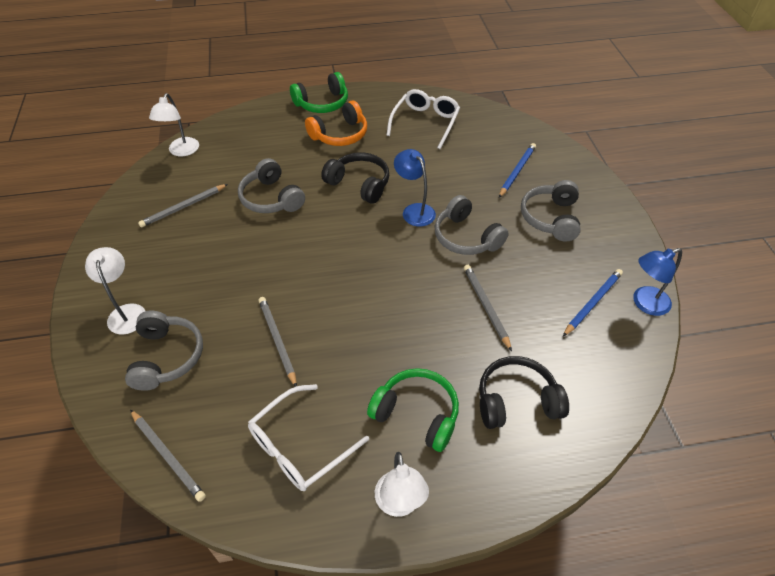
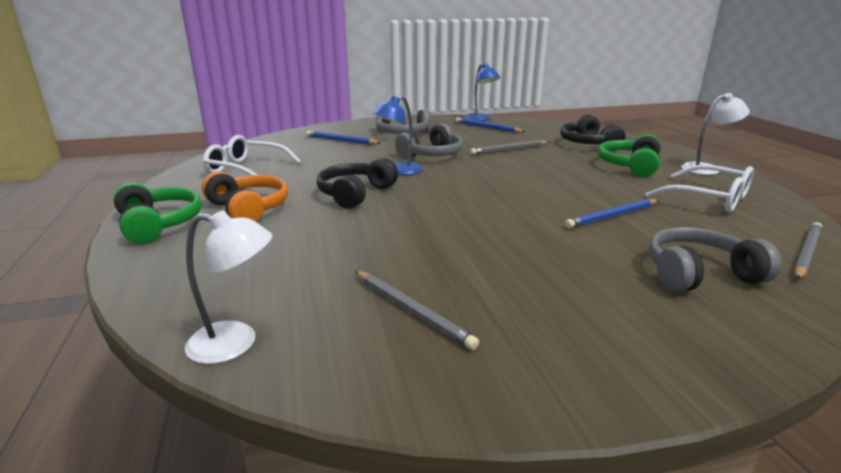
camera: 95 degrees left, 25 degrees down
(126, 312) = (665, 322): white lamp -> none
(271, 198) = (383, 240): grey headphones -> none
(277, 340) = (612, 216): grey pencil -> blue pencil

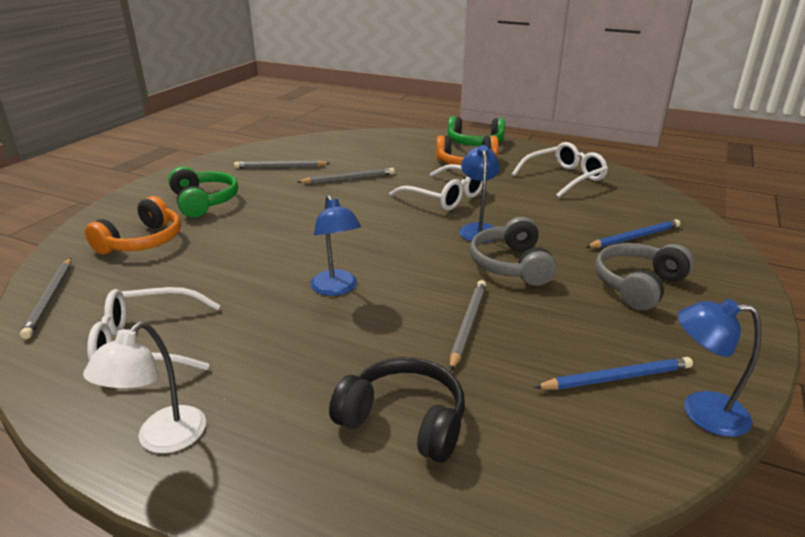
camera: 130 degrees right, 5 degrees up
(236, 343) = (322, 140): white lamp -> none
(355, 194) = (444, 197): black headphones -> white glasses
(379, 247) = (348, 179): none -> grey pencil
(552, 180) = (337, 289): none -> blue lamp
(612, 216) = (234, 266): blue pencil -> none
(630, 166) = (280, 375): green headphones -> green headphones (203, 202)
(699, 274) = (142, 241): grey headphones -> orange headphones

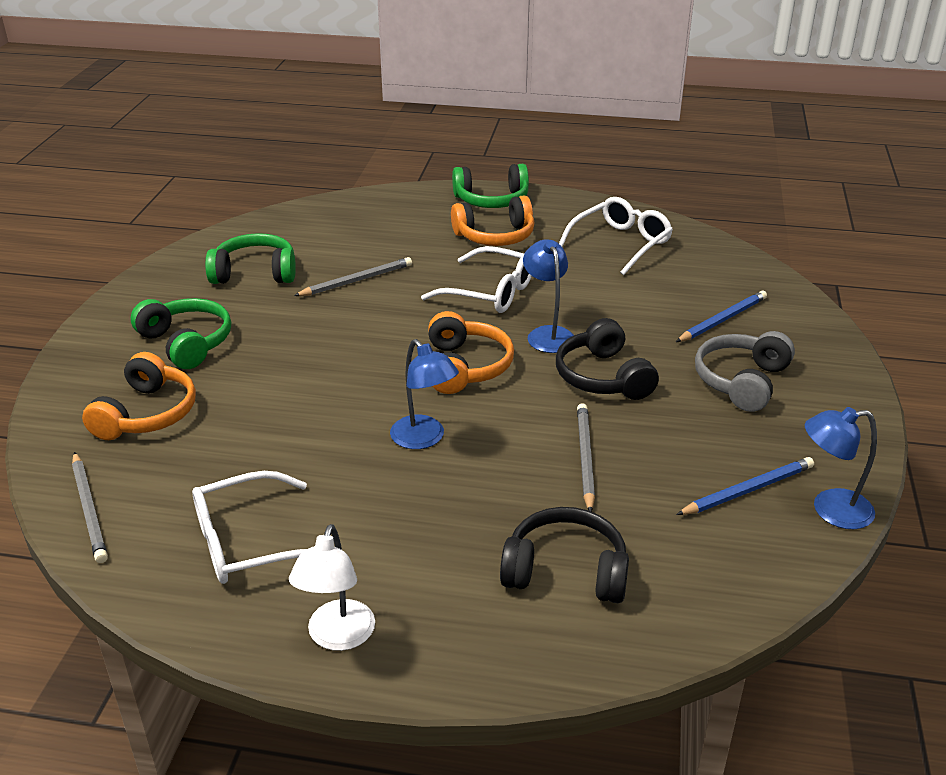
camera: 15 degrees left, 5 degrees up
(280, 167) = (255, 273): grey pencil -> green headphones
(399, 243) = (465, 367): none -> orange headphones
(511, 265) = (603, 377): grey headphones -> black headphones

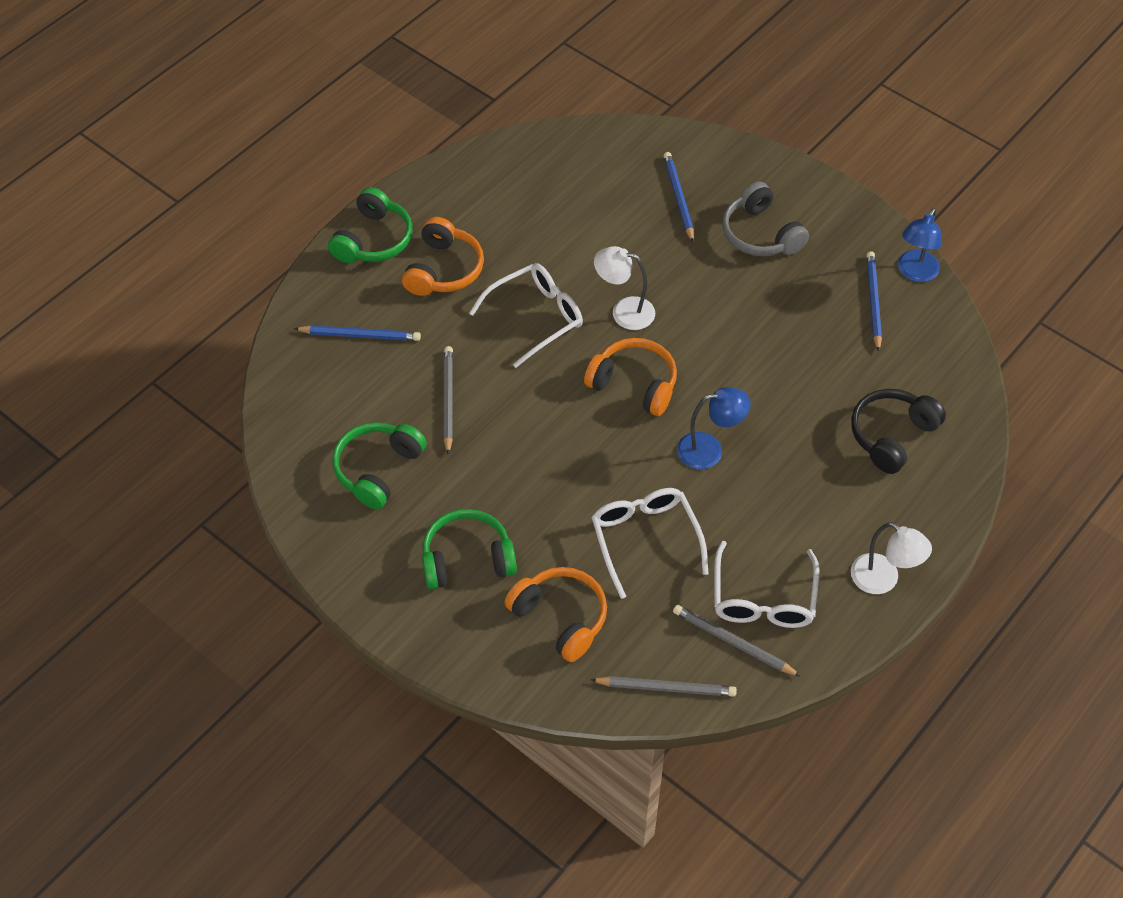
camera: 60 degrees left, 20 degrees up
(388, 224) = (360, 335): none -> blue pencil
(547, 334) = (624, 311): blue lamp -> white lamp
(585, 458) = (789, 368): grey pencil -> grey pencil (733, 642)
(603, 377) = (703, 308): black headphones -> none
(620, 244) = (522, 194): white glasses -> white glasses (645, 540)

